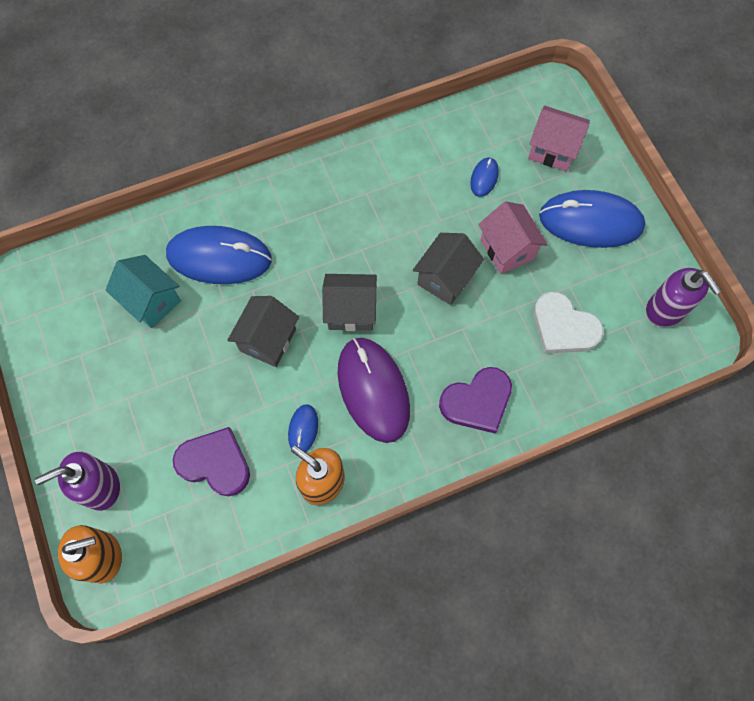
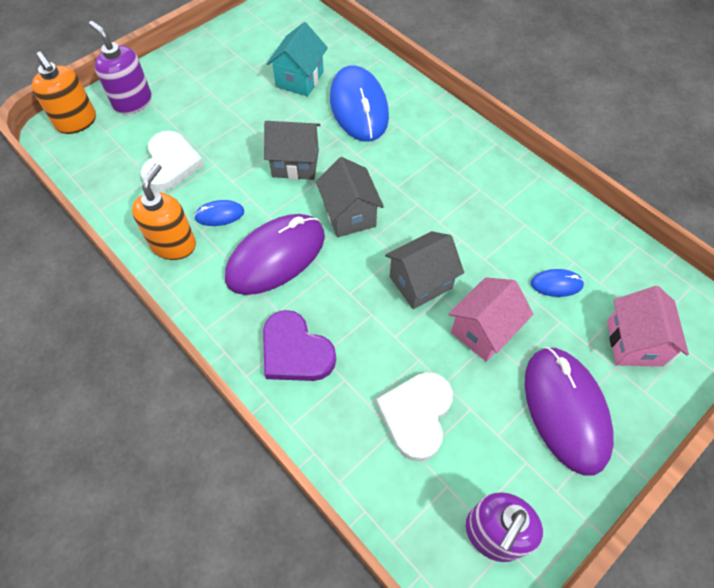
camera: 70 degrees right, 10 degrees down
(215, 463) = (171, 164): purple heart -> white heart
(445, 278) = (420, 282): grey house -> grey house turned 45 degrees counterclockwise
(590, 222) = (565, 410): blue mouse -> purple mouse

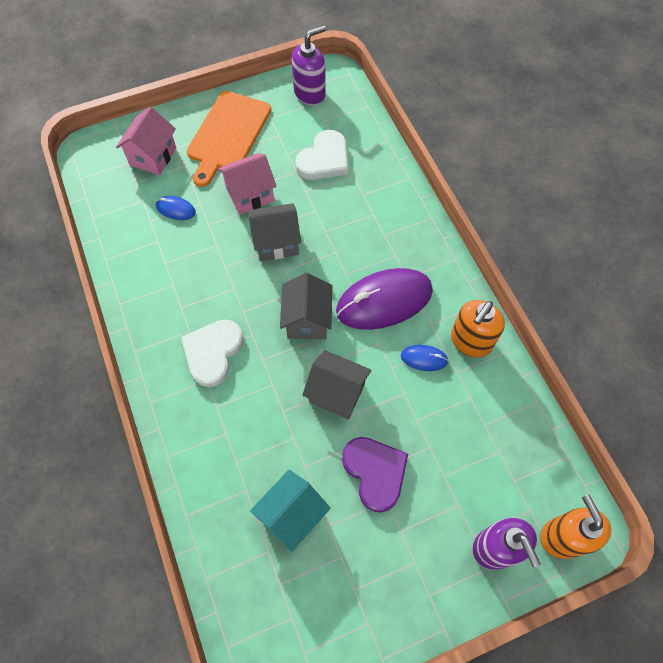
camera: 160 degrees left, 5 degrees up
(171, 164) = (462, 436): white heart -> white heart (213, 353)
(295, 351) = (391, 222): purple heart -> purple heart (375, 472)
(359, 107) = (244, 446): blue mouse -> none
(565, 410) = (228, 134): purple mouse -> orange cutting board

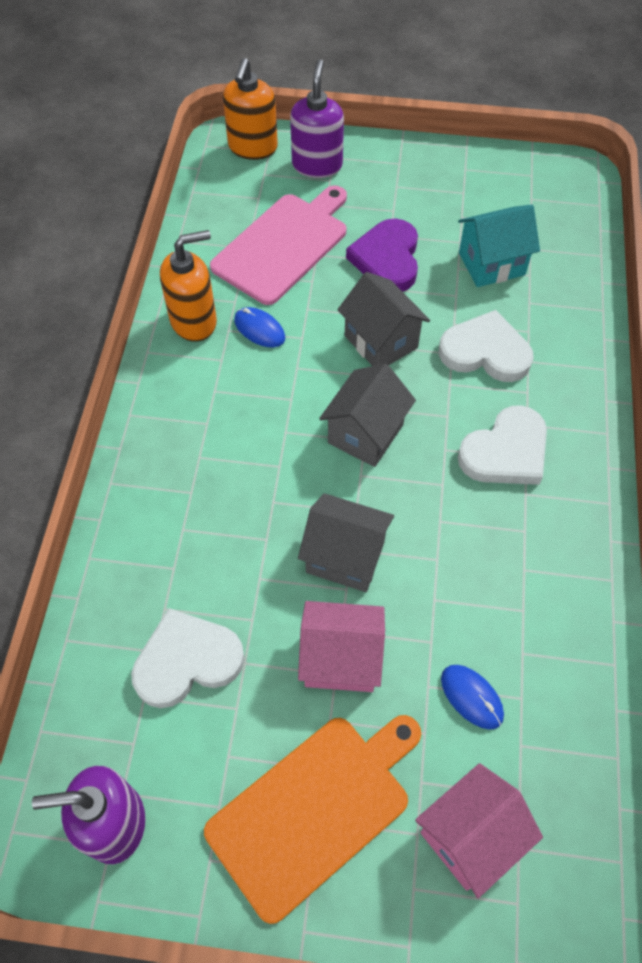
camera: 150 degrees left, 5 degrees down
(259, 424) = (485, 352): none -> white heart
(384, 301) = (256, 409): purple mouse -> none
(460, 441) = (283, 245): none -> pink cutting board

